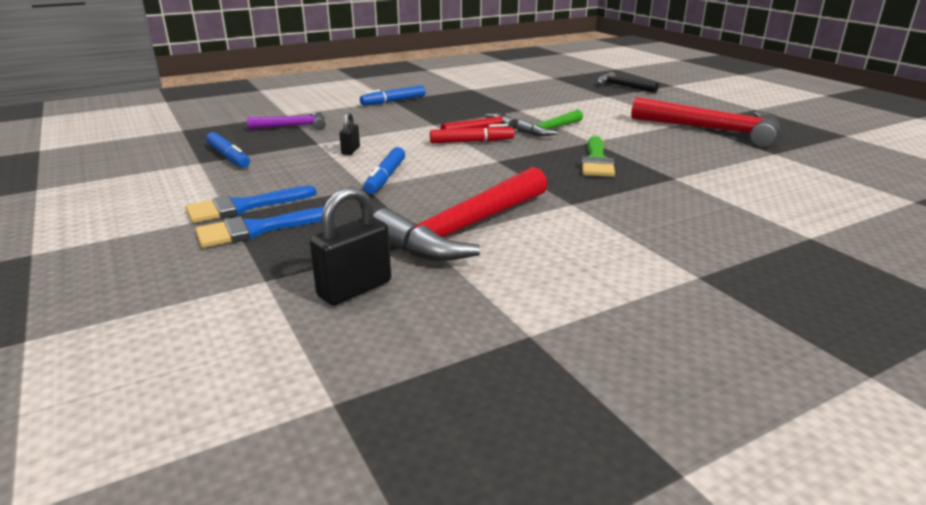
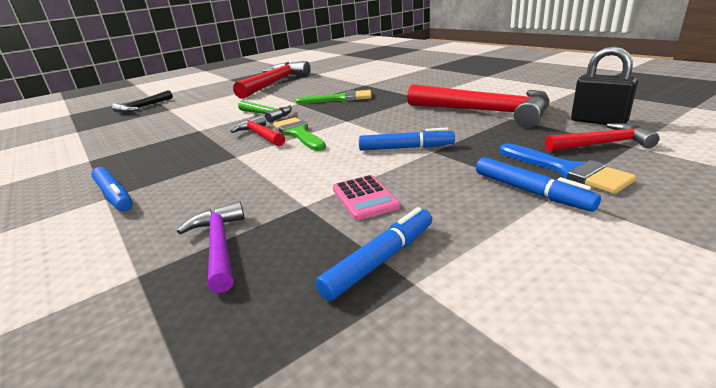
camera: 95 degrees left, 0 degrees up
(243, 207) = (530, 192): blue brush -> blue marker
(288, 265) = (602, 144): none -> red hammer
(305, 158) = (364, 198): none -> pink calculator
(350, 151) = (333, 178): black padlock -> none
(471, 142) = (298, 134): red marker -> green brush

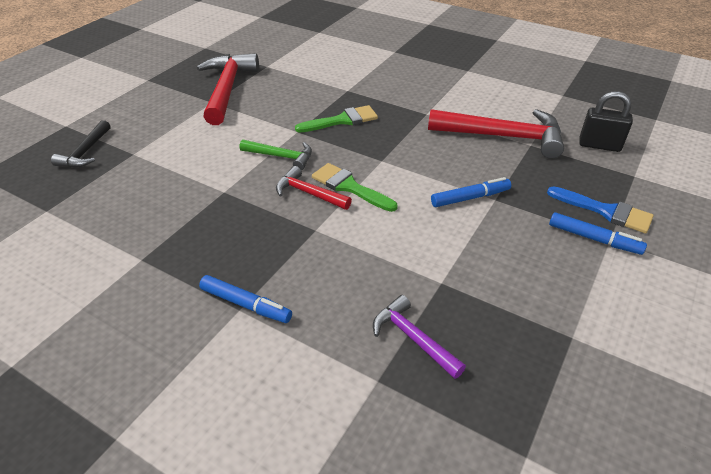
camera: 25 degrees left, 15 degrees up
(364, 198) = (482, 266): pink calculator -> none
(380, 260) = (539, 324): blue marker -> none
(602, 144) = (614, 176): red hammer -> none

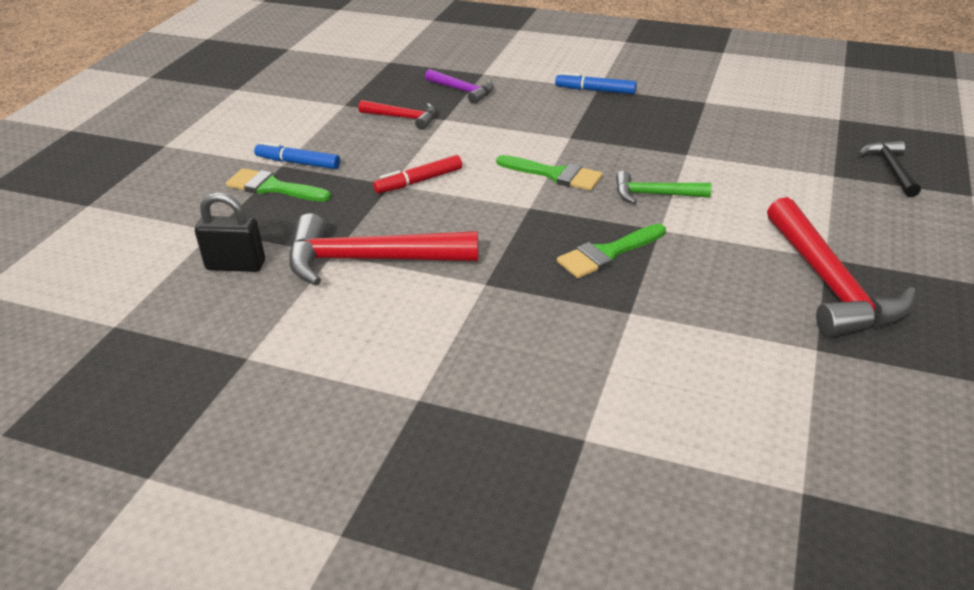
camera: 170 degrees right, 5 degrees down
(309, 193) = (595, 163): red hammer -> red hammer (403, 118)
(470, 198) = (419, 181): blue marker -> red marker
(605, 211) = (273, 187): blue brush -> green brush

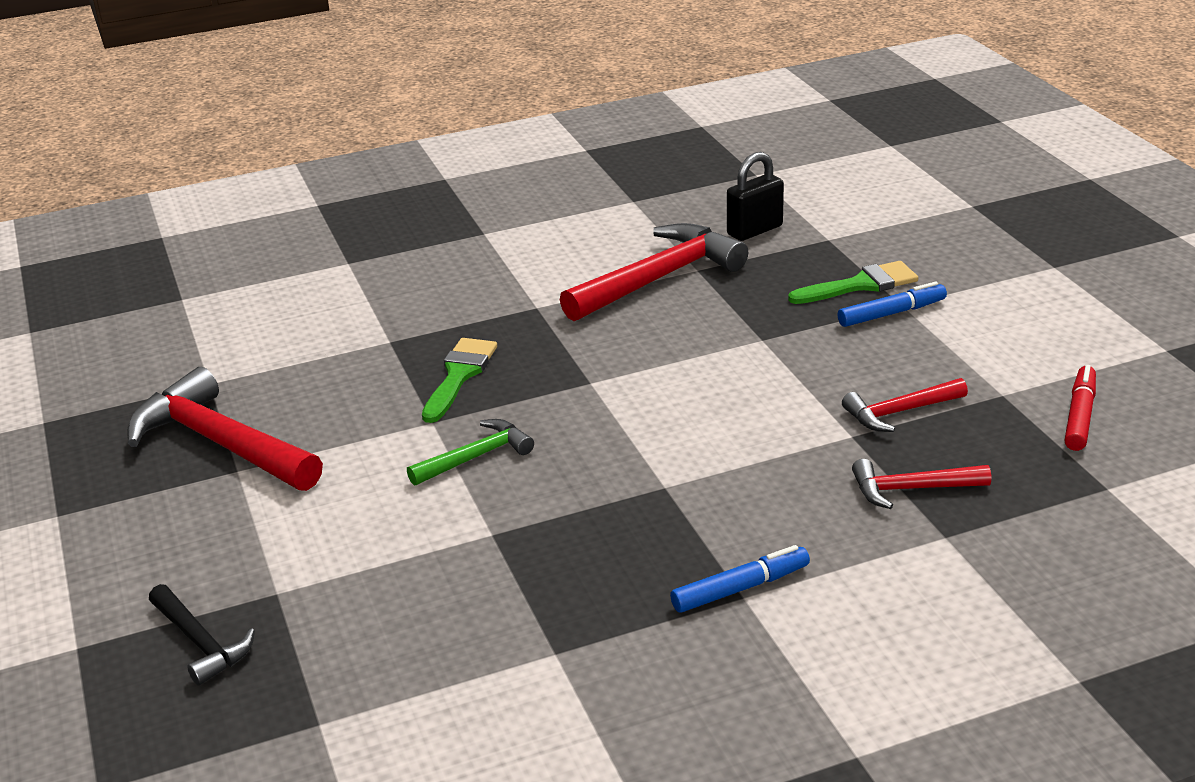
camera: 140 degrees right, 5 degrees down
(419, 181) = (740, 354): red marker -> red marker (1079, 416)
(462, 91) = (912, 489): purple hammer -> red hammer
(554, 174) = (613, 428): green brush -> none

